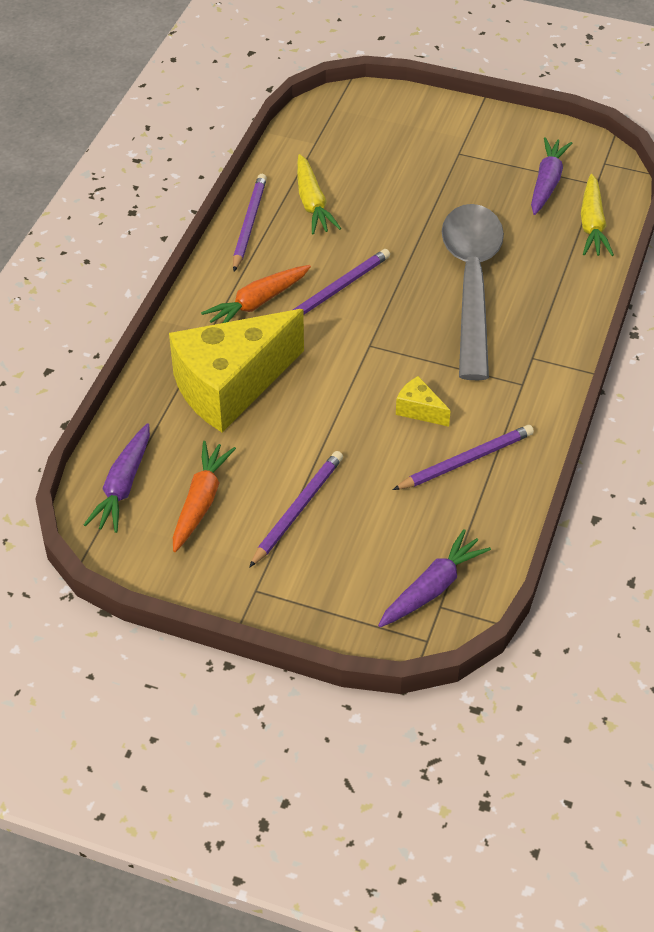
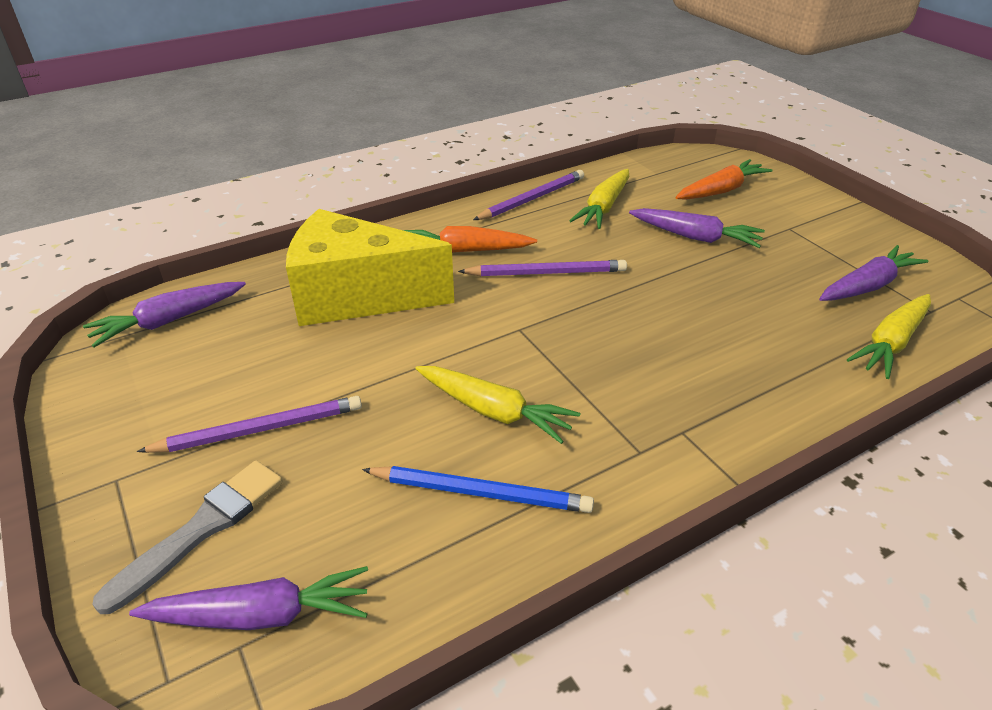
camera: 40 degrees right, 10 degrees down
(200, 501) = (199, 369): orange carrot -> orange carrot (721, 190)
(345, 577) = (201, 529): none -> grey brush
(404, 197) = (695, 237): none -> purple carrot
(419, 410) = (494, 411): yellow cheese -> yellow carrot
(466, 460) = (481, 492): purple pencil -> blue pencil
(472, 284) = (687, 330): grey spoon -> none

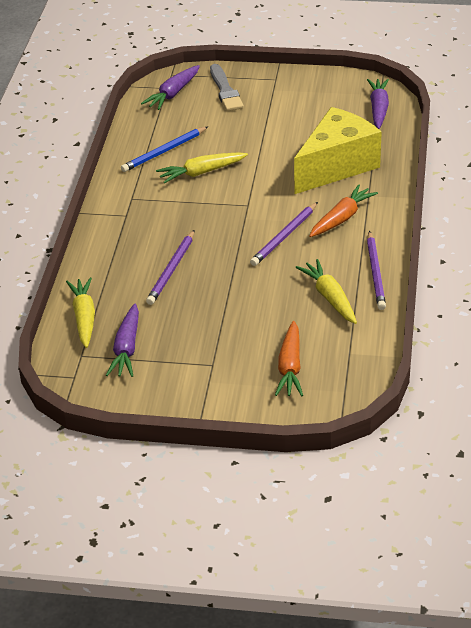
camera: 130 degrees right, 0 degrees up
(259, 429) = (265, 114): purple pencil -> purple pencil (172, 270)
(695, 237) = (251, 315): purple carrot -> none

